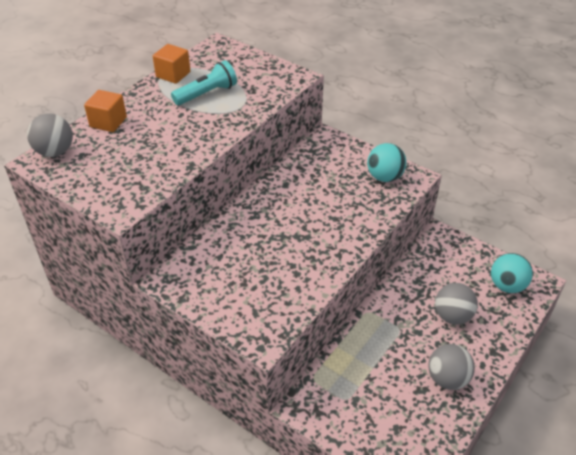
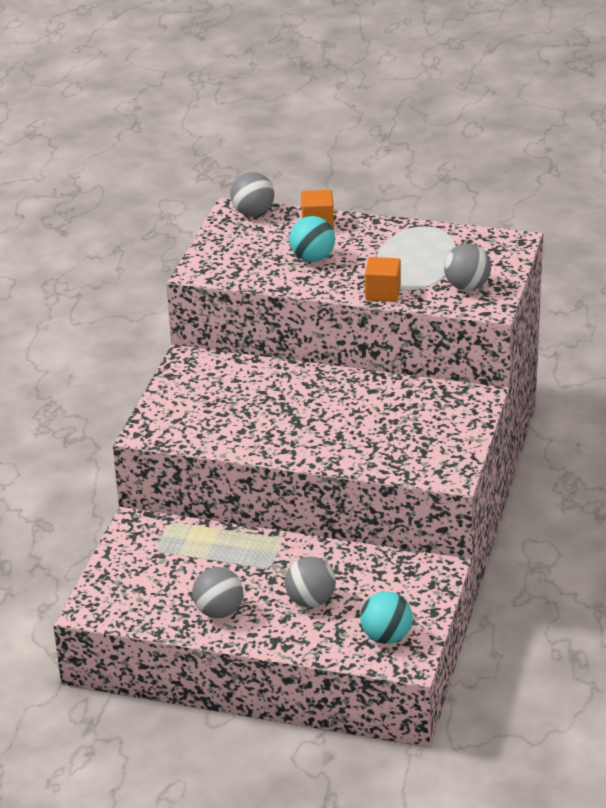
camera: 70 degrees right, 10 degrees down
(173, 74) = (429, 232): orange cube -> orange cube (383, 293)
(207, 94) = (410, 262): turquoise flashlight -> none
(261, 78) = (467, 287): none -> grey ball
(384, 177) = (435, 454): turquoise ball -> turquoise ball (312, 258)

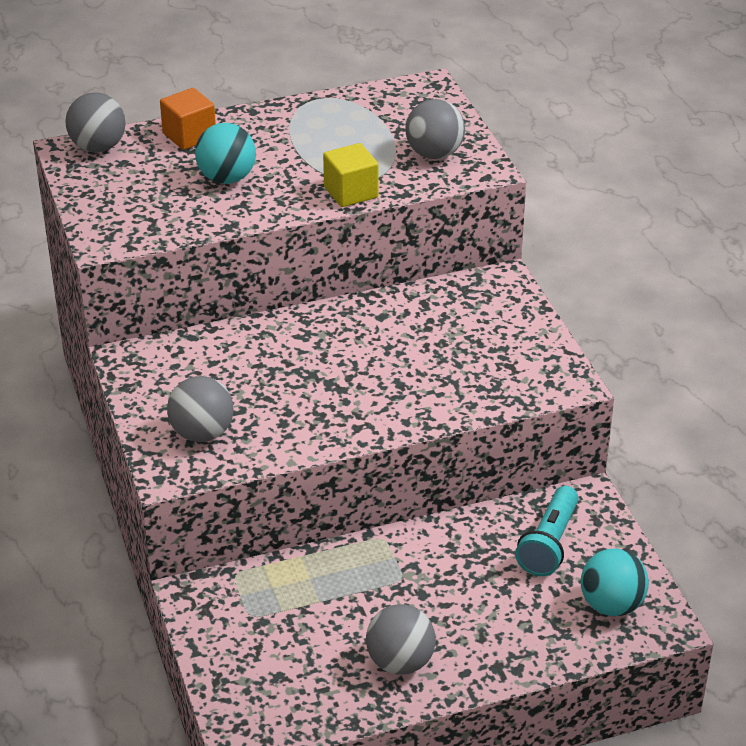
camera: 35 degrees left, 5 degrees up
(310, 601) = (489, 600): grey ball -> grey ball (202, 433)
(383, 293) = (351, 192): orange cube -> yellow cube
(384, 585) = (549, 544): none -> turquoise flashlight

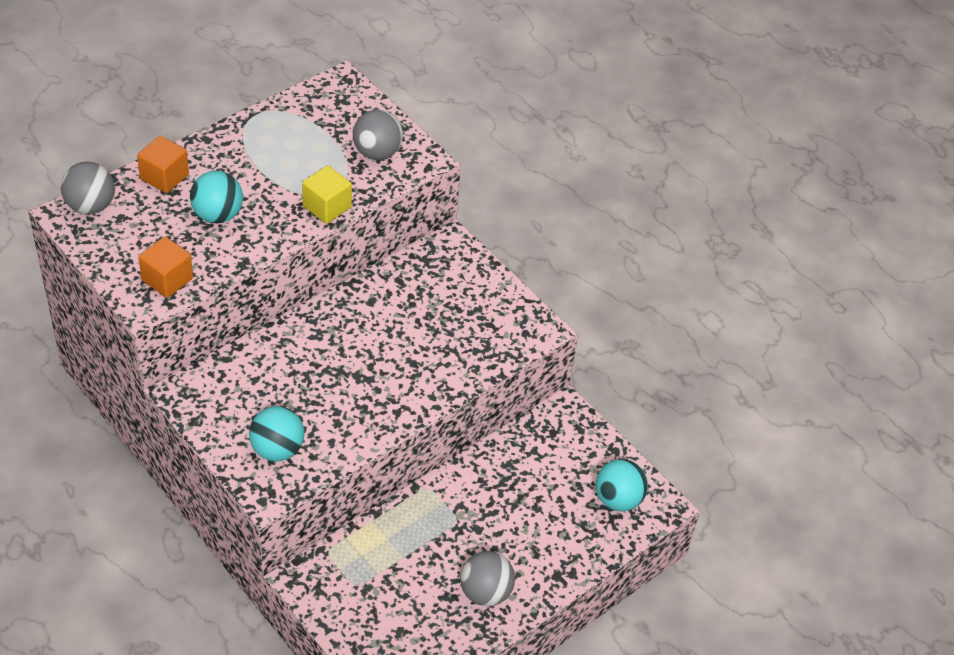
camera: 25 degrees left, 10 degrees up
(140, 224) = (167, 279): none -> orange cube
(202, 433) = (277, 449): grey ball -> turquoise ball
(549, 544) = (553, 459): turquoise flashlight -> none

